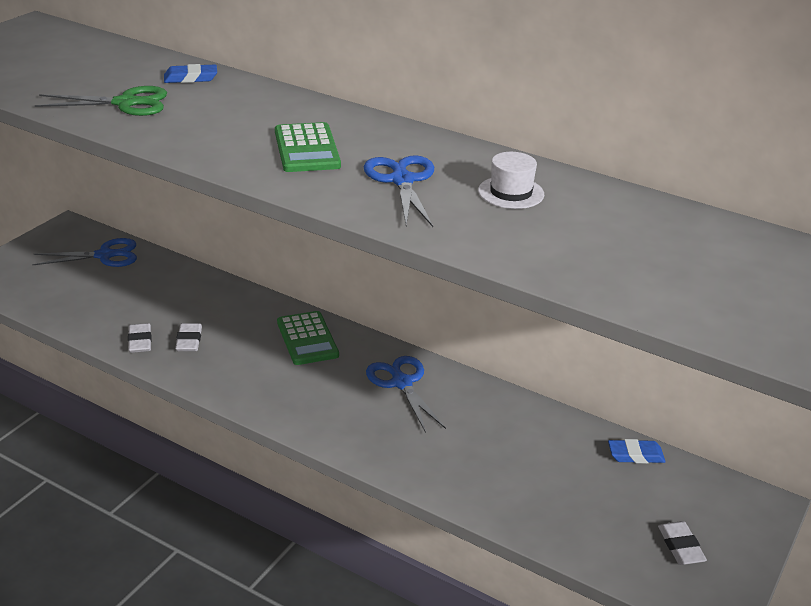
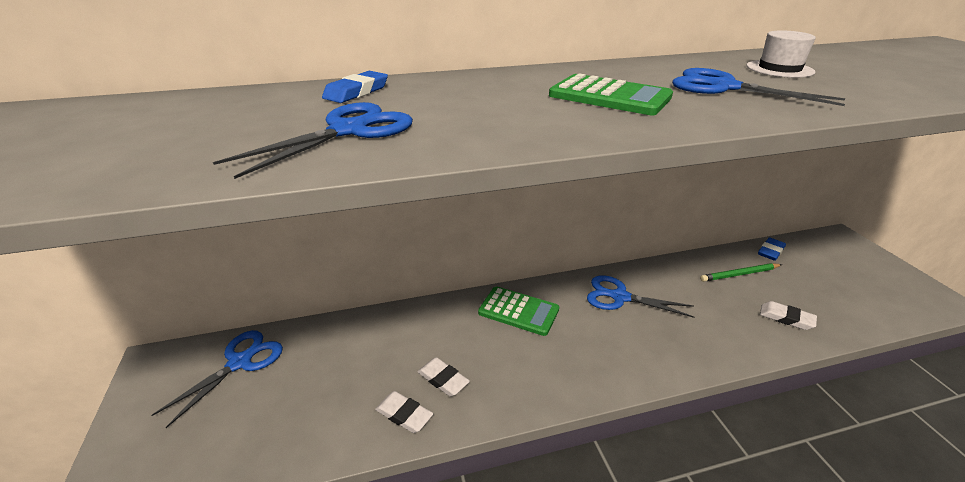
camera: 45 degrees left, 0 degrees up
(125, 103) = (348, 131): green scissors -> blue scissors
(550, 444) = (739, 274): none -> green pencil
(680, 546) = (875, 282): white eraser -> white eraser (786, 318)

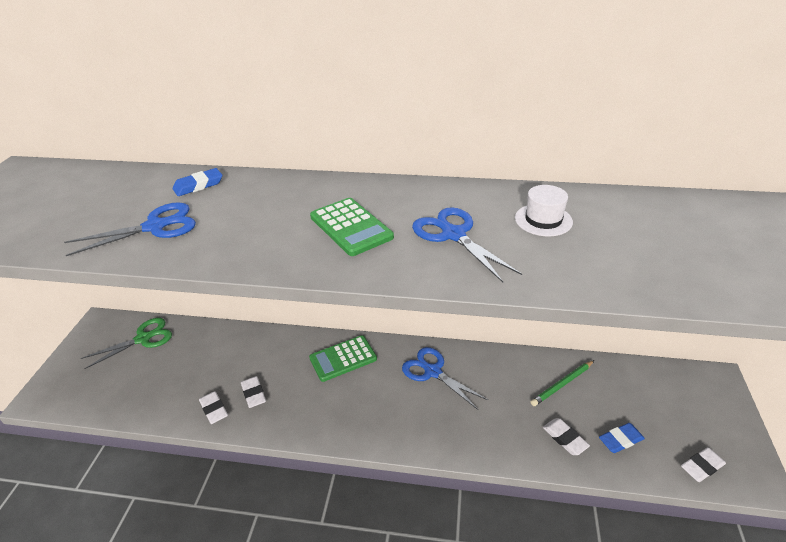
camera: 25 degrees right, 5 degrees up
(240, 362) = (143, 339): blue scissors -> green scissors
(518, 311) = (343, 358): green calculator -> green calculator turned 105 degrees clockwise
(739, 274) = (562, 384): green pencil -> green pencil turned 45 degrees counterclockwise
(770, 251) = (618, 371): blue eraser -> blue eraser (620, 440)
(902, 305) = (702, 466): none -> white eraser

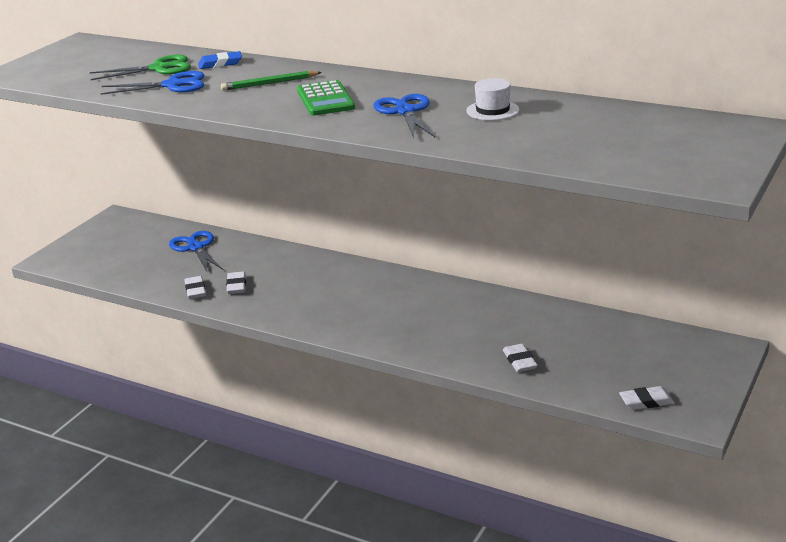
camera: 20 degrees right, 10 degrees down
(143, 339) = (152, 233): green scissors -> green scissors (159, 68)
(343, 358) = (336, 274): green calculator -> none
(433, 372) = (420, 297): blue scissors -> blue scissors (196, 248)
(562, 384) = (550, 325): green pencil -> green pencil (270, 83)
(620, 440) = (577, 371): blue eraser -> none

